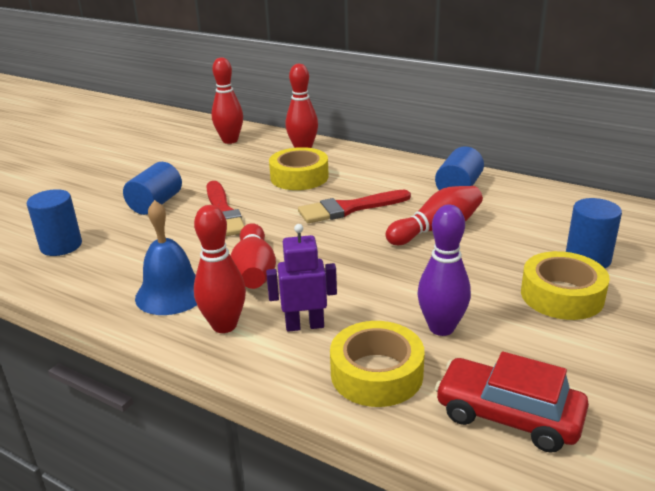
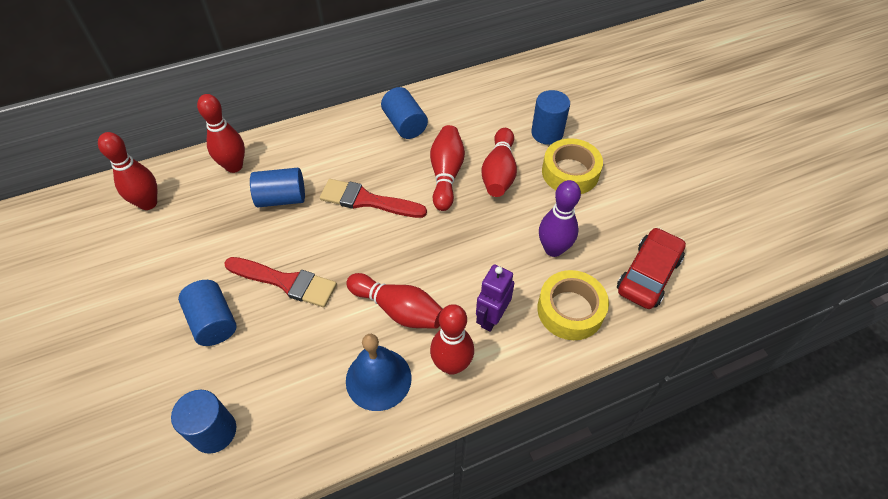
camera: 55 degrees left, 25 degrees up
(299, 177) = (281, 198): yellow tape -> blue cylinder
(349, 208) = (367, 200): red brush -> red brush turned 90 degrees clockwise
(486, 254) = (499, 172): none -> red bowling pin
(508, 416) = (648, 274): red car -> red car turned 150 degrees clockwise

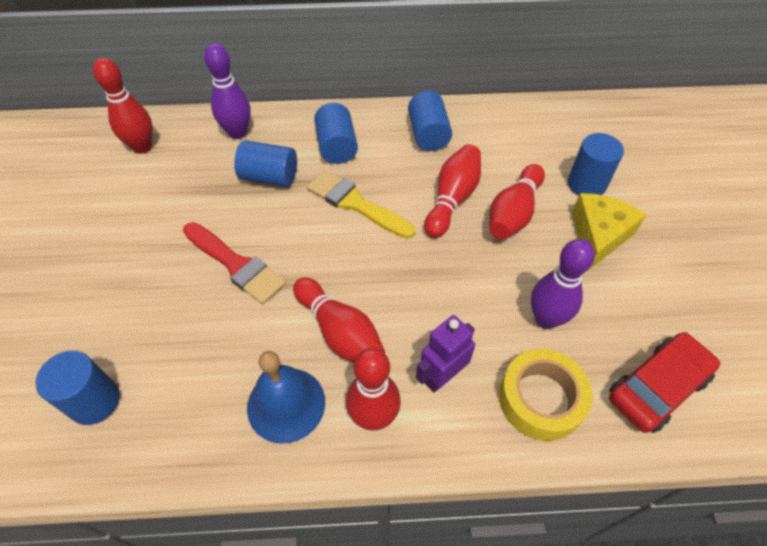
camera: 20 degrees right, 0 degrees up
(213, 321) = (147, 283): blue cylinder -> blue cylinder (337, 147)
(234, 166) = (238, 133): red bowling pin -> purple bowling pin
(367, 200) = (355, 203): red brush -> yellow brush
(570, 172) = (598, 236): yellow tape -> yellow cheese

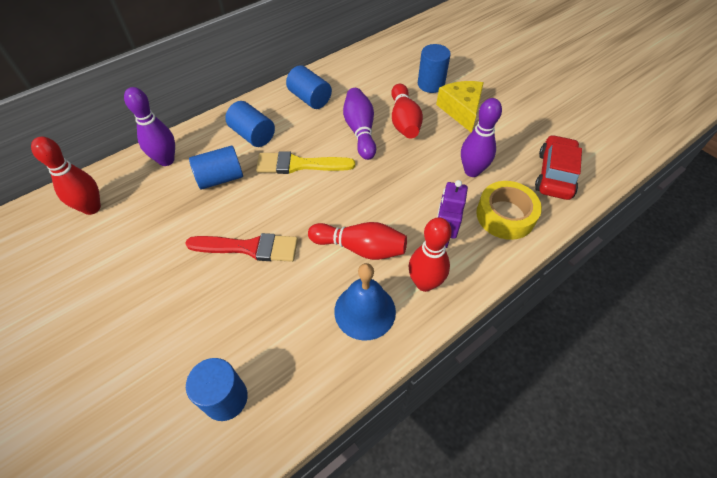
camera: 35 degrees left, 0 degrees up
(452, 199) = (360, 131): red bowling pin -> purple bowling pin

